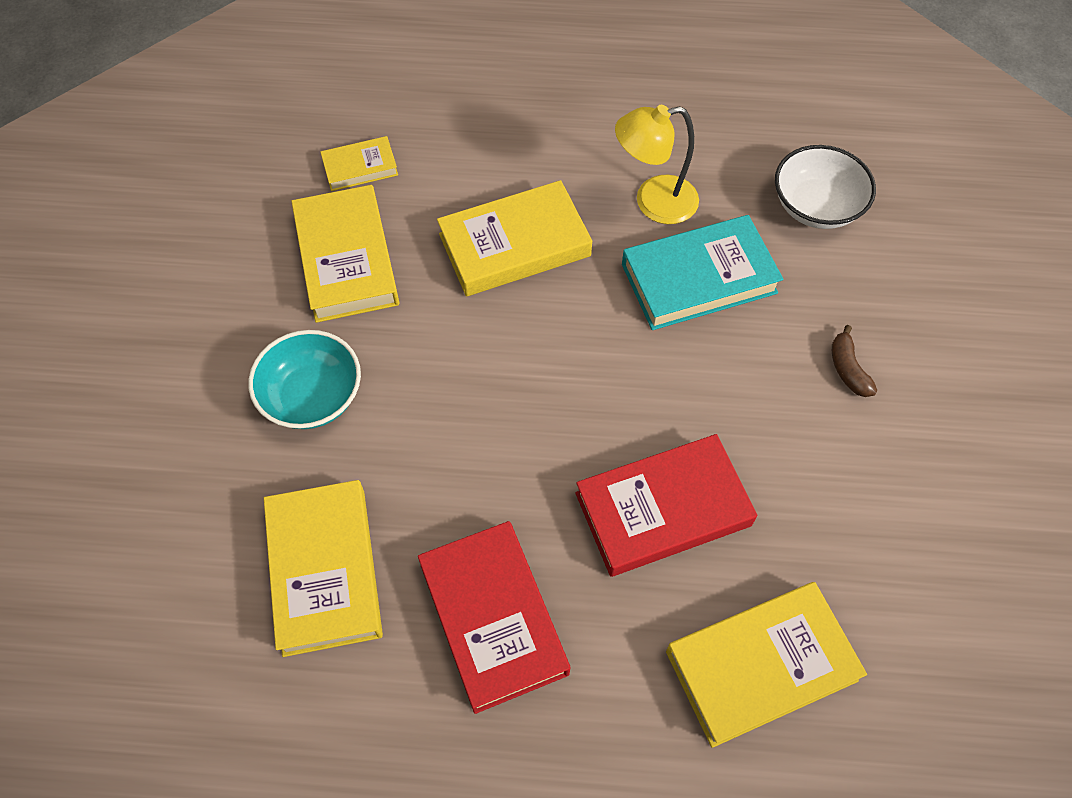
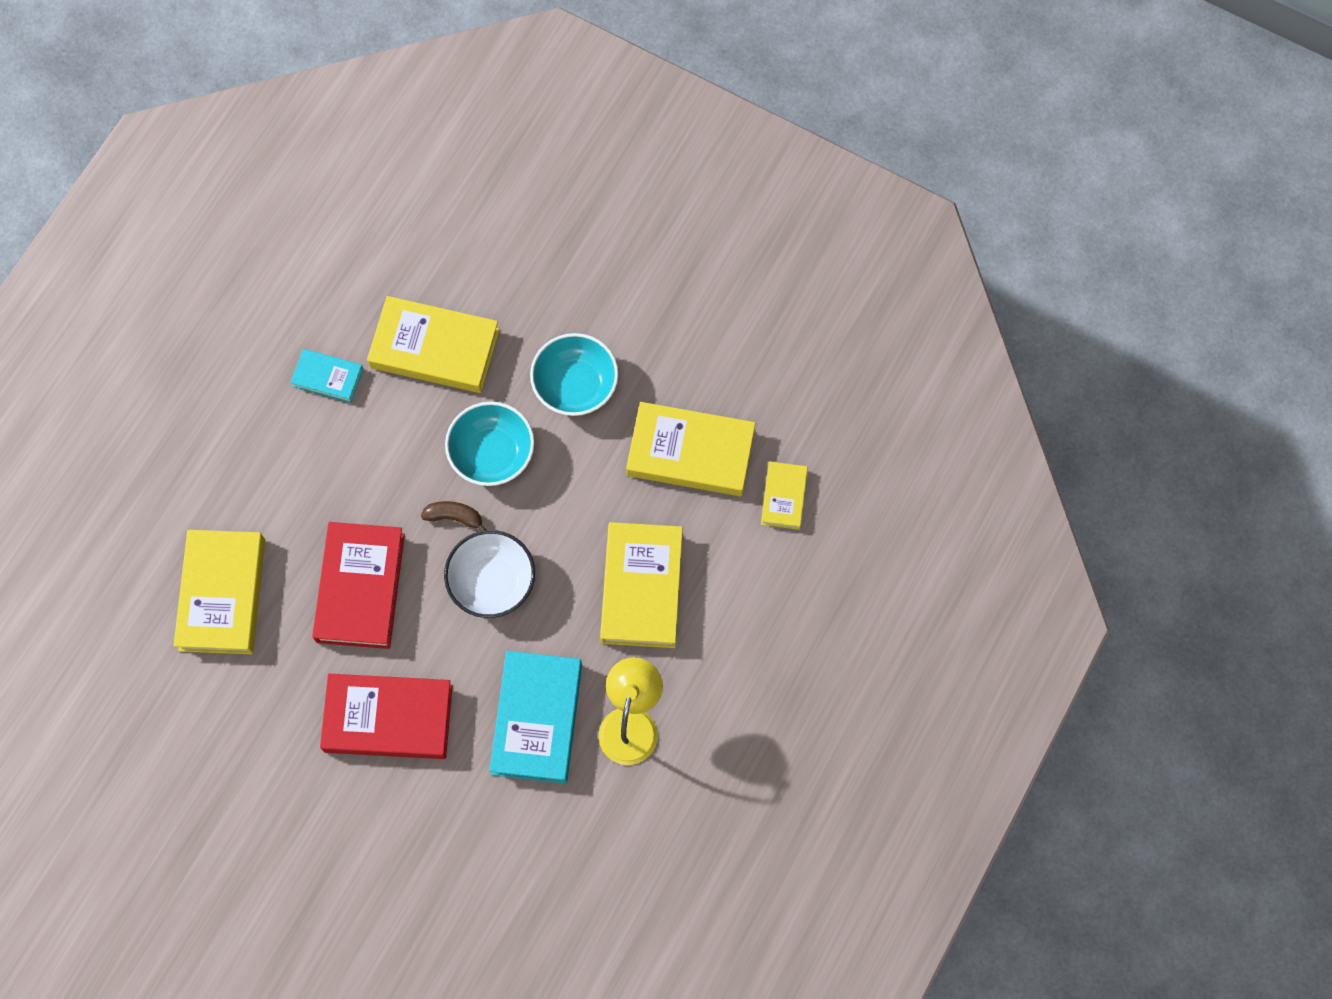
camera: 115 degrees right, 10 degrees up
(418, 684) = (328, 377): none -> turquoise book
(434, 445) = (492, 453): none -> turquoise bowl
(493, 618) = (345, 440): red book -> red book (388, 718)
(816, 206) = (559, 861): white bowl -> white bowl (492, 582)
(848, 369) = (397, 789): brown banana -> brown banana (454, 517)

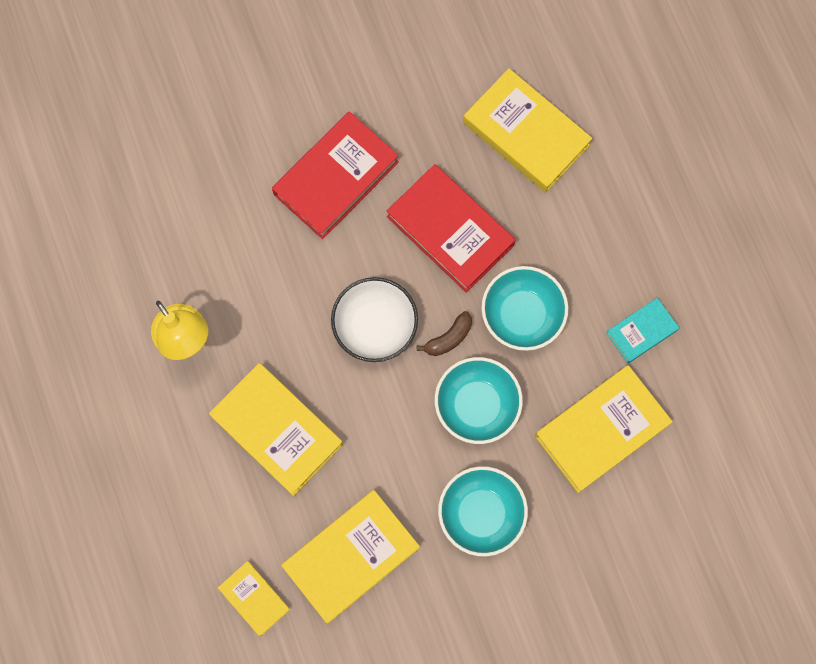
camera: 130 degrees right, 5 degrees up
(388, 476) = (522, 315): none -> turquoise bowl
(537, 719) = (246, 278): turquoise book -> none

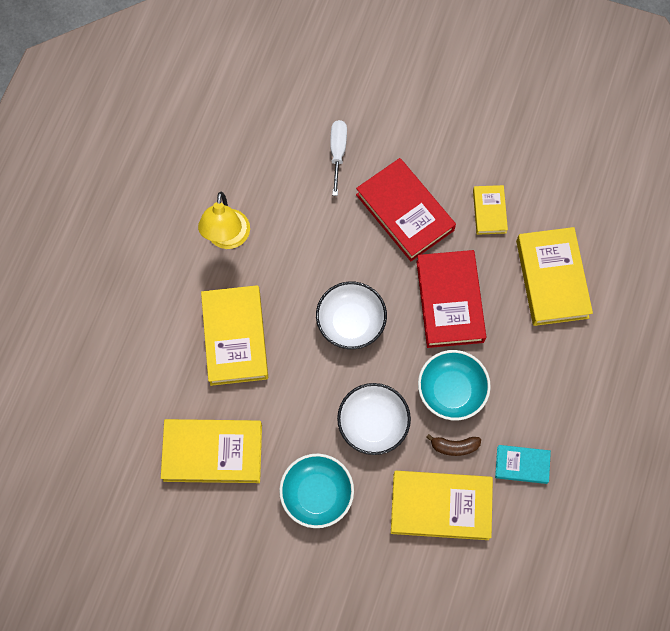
camera: 40 degrees right, 5 degrees down
(221, 170) = (337, 153): none -> white screwdriver
(254, 598) = (132, 428): yellow book -> yellow book (489, 211)
(336, 178) = (405, 212): red book -> red book turned 60 degrees clockwise
(449, 338) = (391, 367): brown banana -> brown banana (454, 446)
(477, 405) = (373, 424): turquoise bowl -> white bowl

